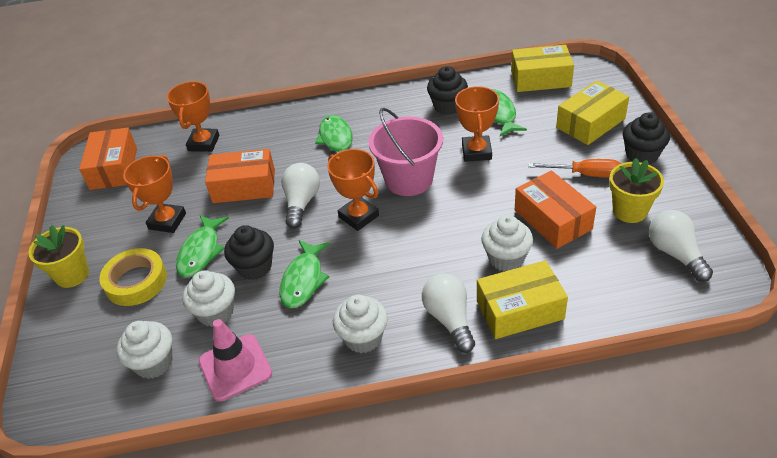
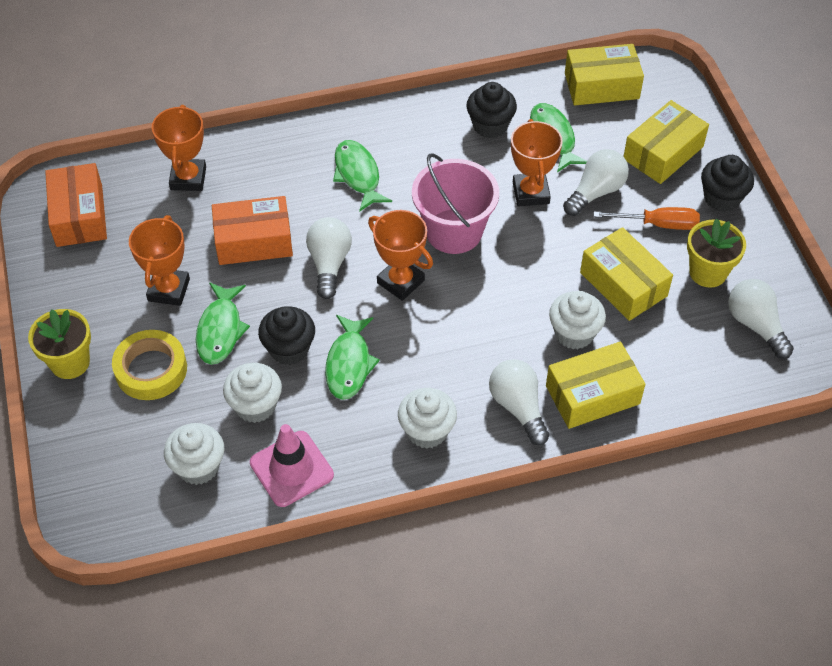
camera: 10 degrees left, 10 degrees up
(532, 151) = (596, 192): none -> white light bulb
(552, 220) = (623, 284): orange box -> yellow box

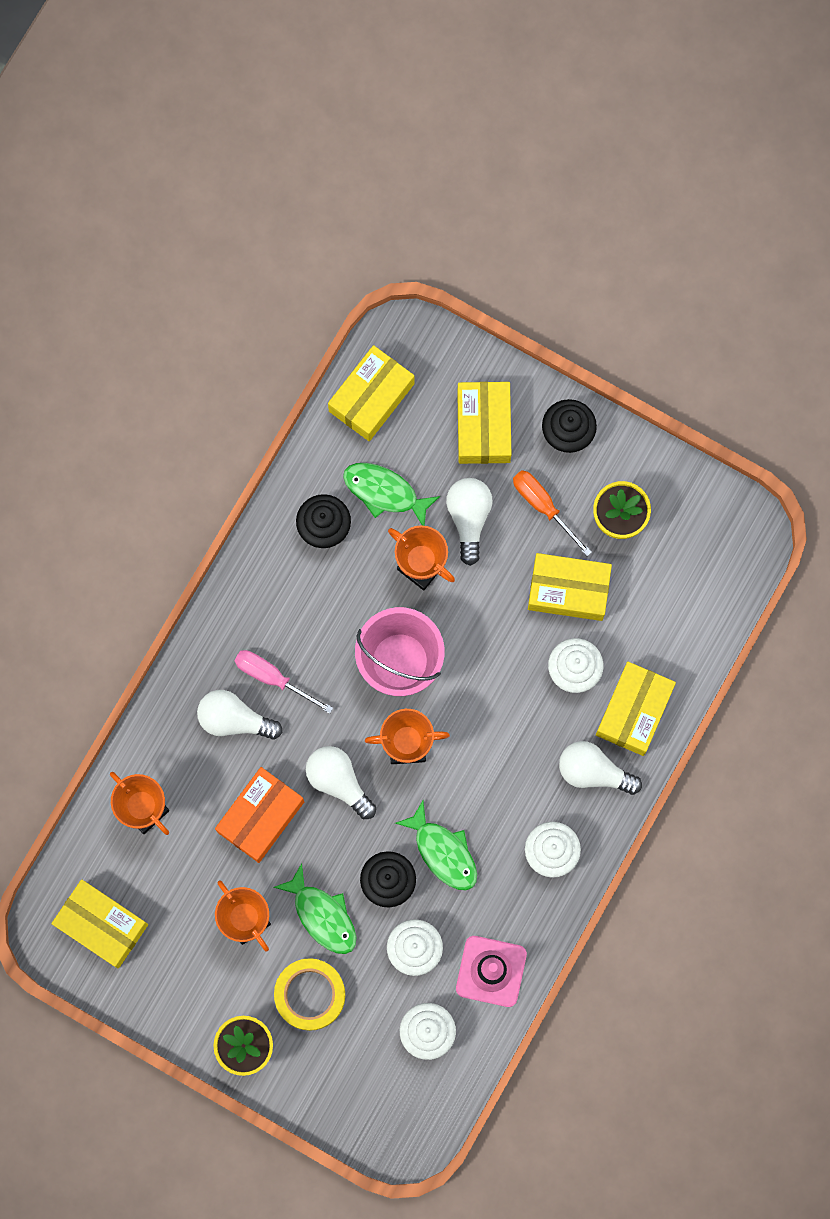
camera: 45 degrees left, 25 degrees up
(79, 215) = (101, 925): orange box -> yellow box
(358, 175) = (272, 678): green fish -> pink screwdriver
(658, 224) = (543, 506): orange screwdriver -> orange screwdriver turned 90 degrees counterclockwise
(755, 325) = (692, 537): white light bulb -> white light bulb (234, 719)

